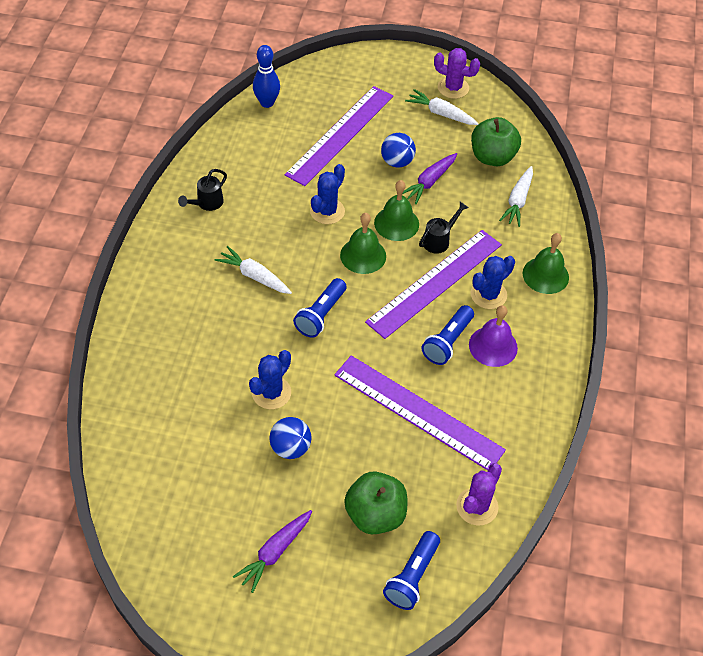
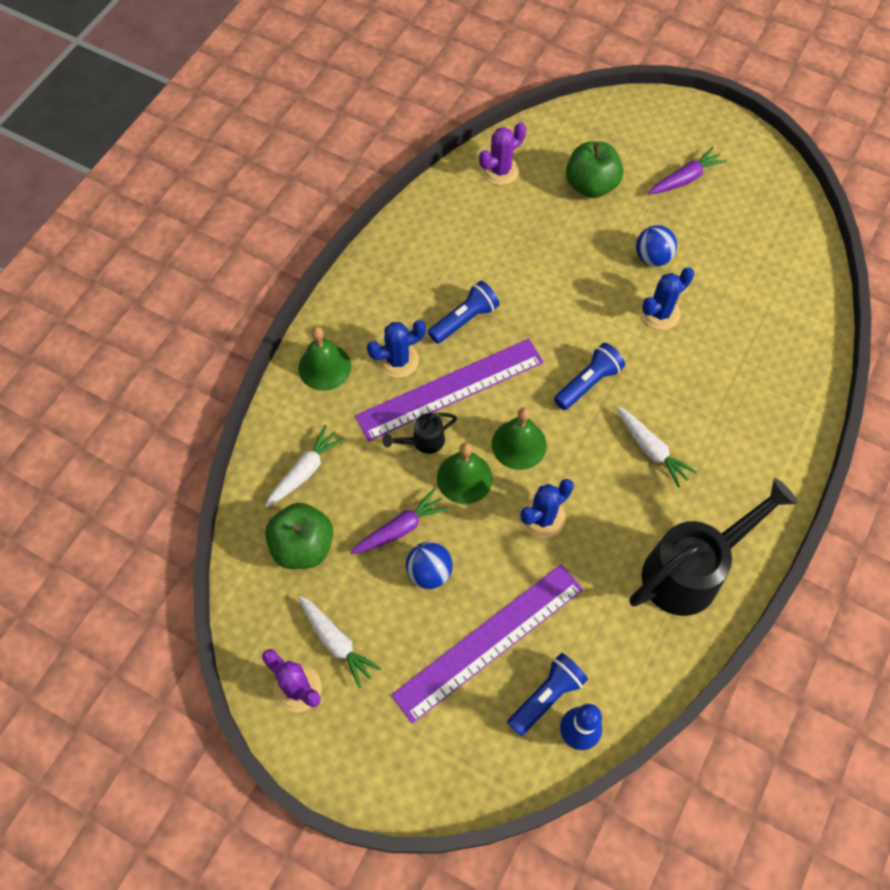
camera: 160 degrees left, 10 degrees up
(206, 203) = (692, 570): black watering can -> black watering can, size x2.26
(412, 577) = (575, 135): blue flashlight -> blue flashlight (546, 696)
(418, 412) = (521, 260): purple ruler -> none
(493, 346) = (420, 304): purple bell -> none

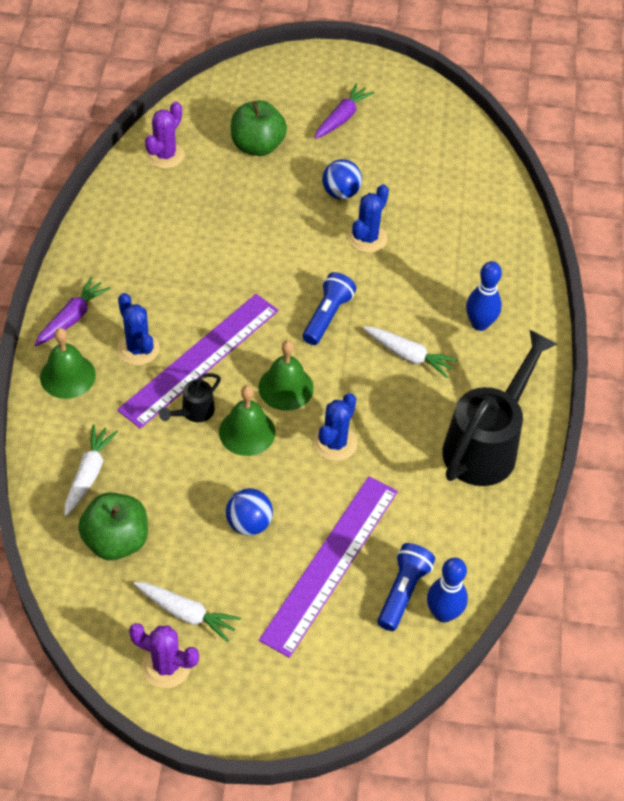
camera: 25 degrees left, 10 degrees down
(398, 360) = (138, 349): blue cactus -> blue cactus turned 75 degrees counterclockwise
(400, 528) = (204, 494): purple carrot -> purple carrot (72, 318)
(464, 320) = (187, 295): blue flashlight -> none
(736, 439) = (479, 324): none -> blue bowling pin

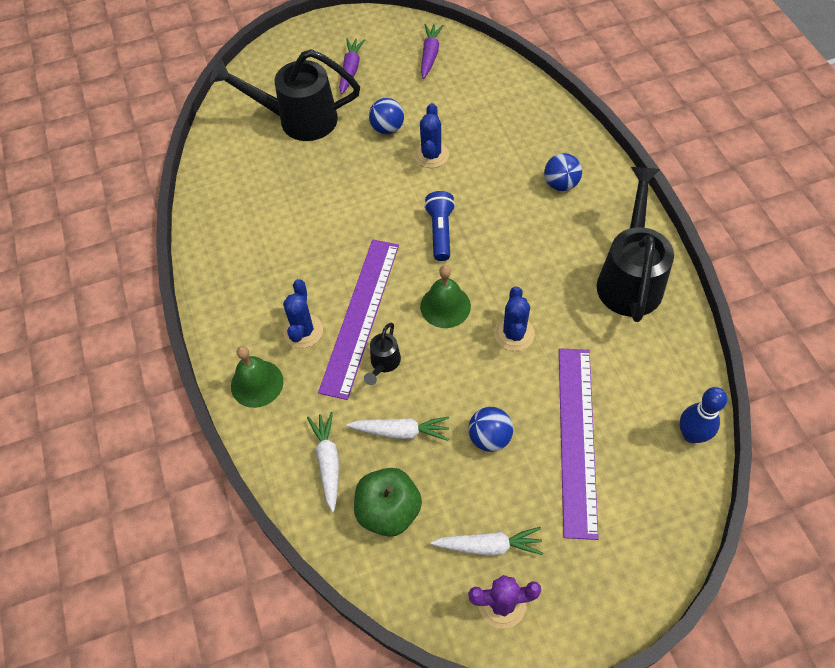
camera: 20 degrees left, 5 degrees up
(72, 318) = (230, 331): purple carrot -> purple carrot (430, 55)
(138, 349) = (303, 331): blue cactus -> blue cactus turned 60 degrees clockwise
(165, 155) = (226, 159): purple cactus -> none
(247, 432) = (438, 359): green bell -> none
(257, 146) = (298, 120): green apple -> black watering can
(403, 592) = (649, 433): blue flashlight -> none
(408, 355) = (524, 234): white carrot -> white carrot (401, 431)
(479, 324) = (561, 184): blue bowling pin -> blue ball

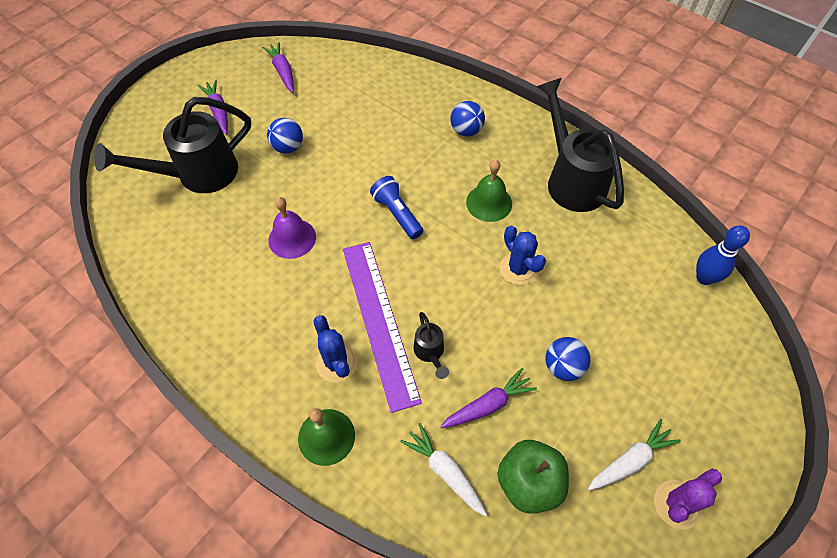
camera: 35 degrees left, 0 degrees up
(337, 210) = (292, 238): none -> purple bell
(401, 431) = (488, 405): white carrot -> purple carrot
(431, 155) = (343, 153): blue cactus -> none
(445, 306) = (446, 275): green bell -> green bell (489, 203)
(576, 438) = (628, 328): purple ruler -> none

